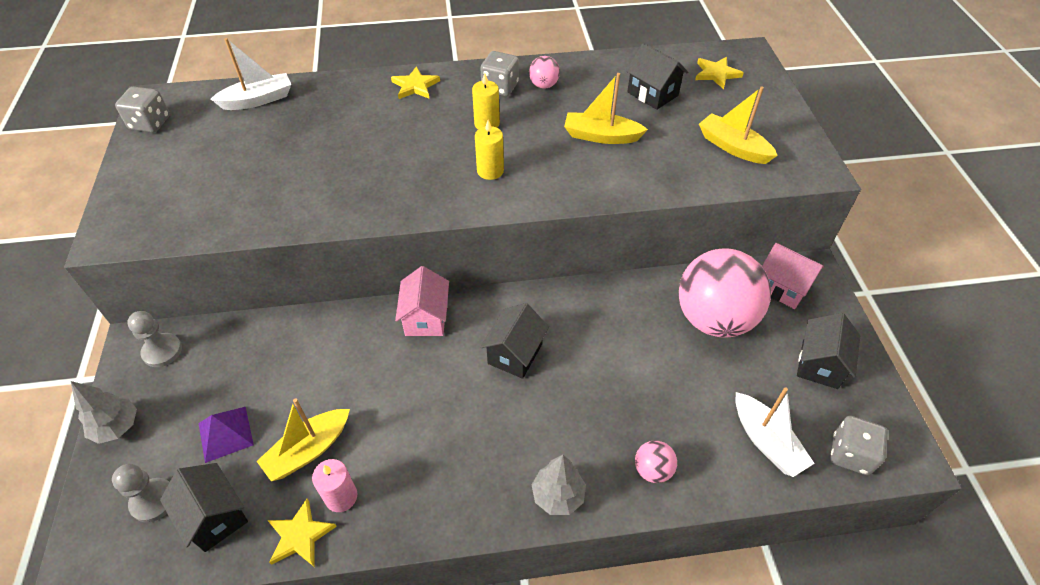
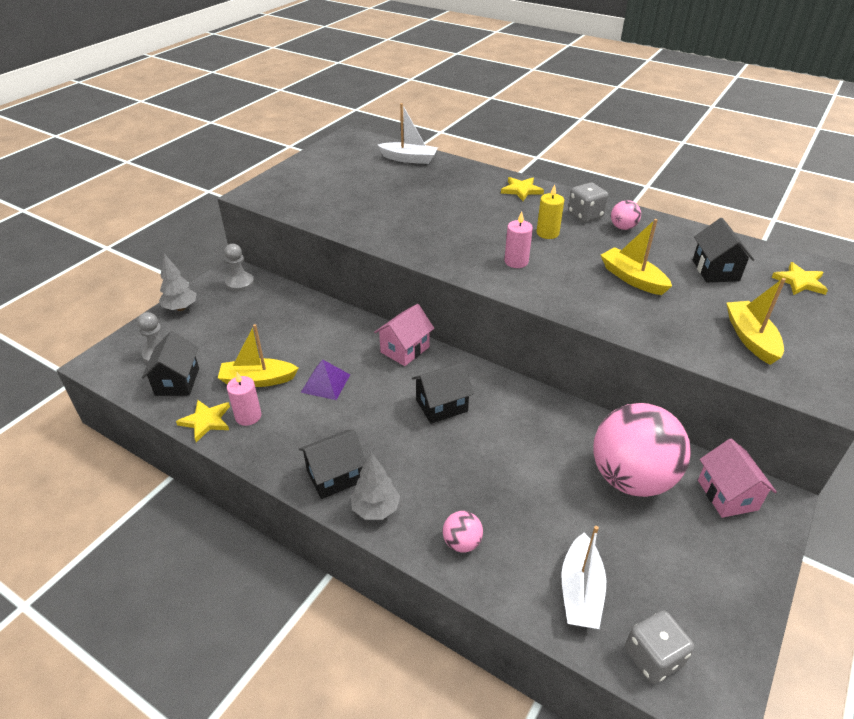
camera: 40 degrees right, 10 degrees down
(150, 123) = (335, 147): grey dice -> none
(225, 434) = (226, 344): purple pyramid -> purple pyramid (325, 383)
(490, 171) = (516, 261): yellow candle -> pink candle
(819, 364) = (700, 573): black house -> black house (335, 476)

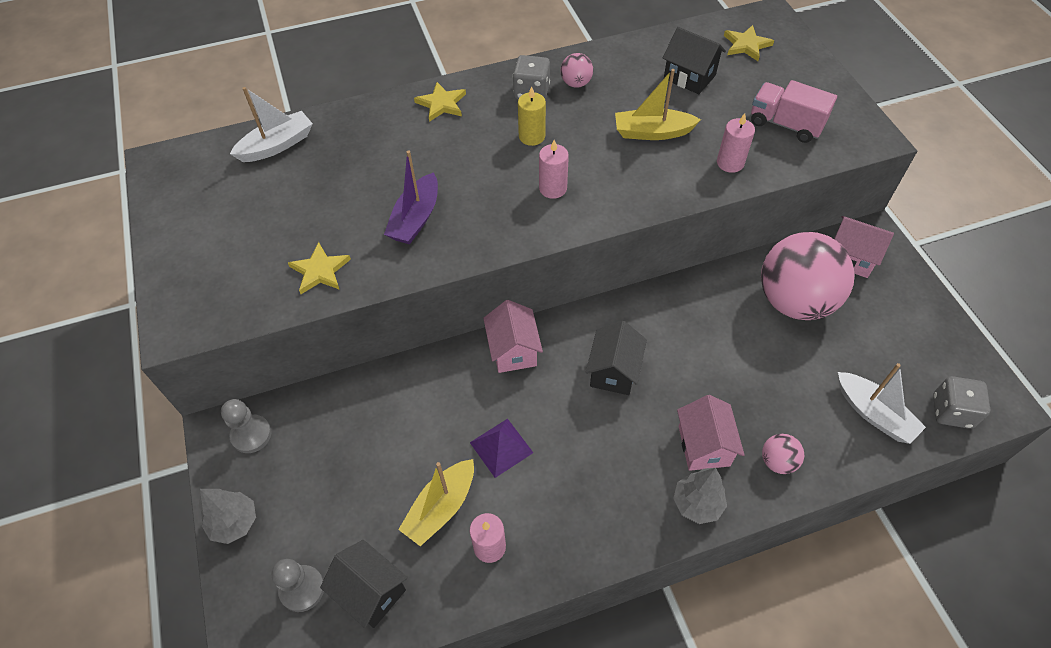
camera: 50 degrees left, 15 degrees up
(206, 421) = (462, 592): yellow star -> yellow star (320, 271)
(335, 476) = (634, 513): black house -> none
(419, 225) = (415, 218): none -> purple boat
(430, 488) = (704, 446): none -> pink house
(662, 328) = (730, 163): none -> pink candle
(751, 338) = (785, 124): yellow boat -> pink truck

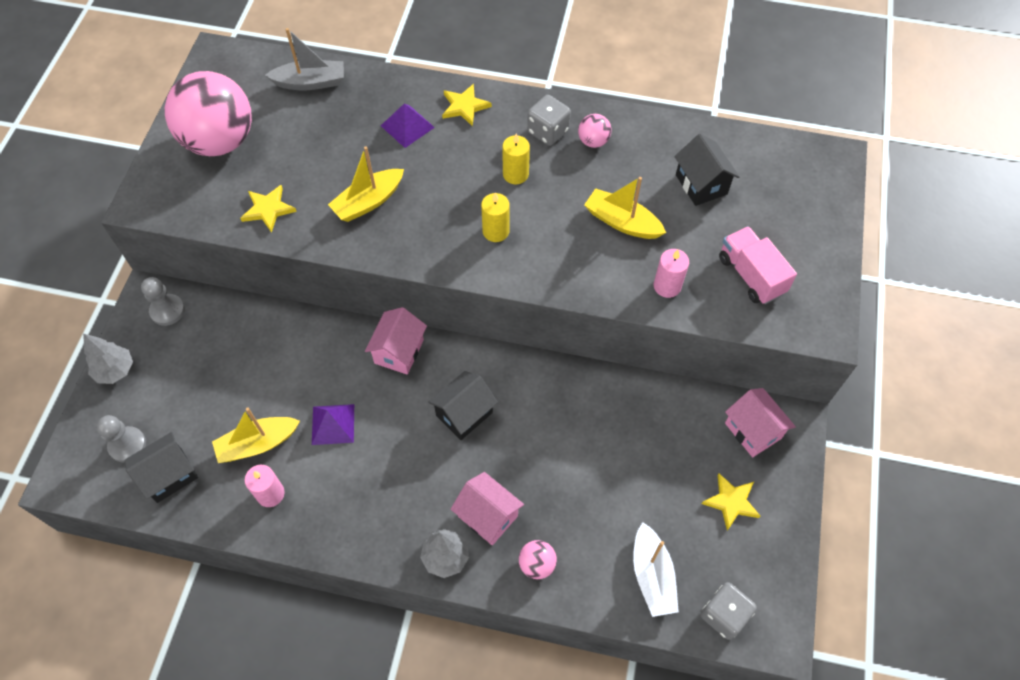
camera: 30 degrees right, 5 degrees up
(277, 145) = (310, 82): white boat -> grey boat
(371, 591) = (169, 475): black house -> black house turned 75 degrees clockwise
(402, 141) = (407, 126): none -> purple pyramid
(415, 218) = (368, 202): purple boat -> yellow boat
(553, 188) = (496, 231): pink candle -> yellow candle
(704, 446) = (488, 516): pink house -> pink house turned 75 degrees counterclockwise
(746, 45) = (784, 177): yellow star -> yellow star (731, 502)
(794, 301) = (667, 440): pink ball -> pink ball (220, 141)

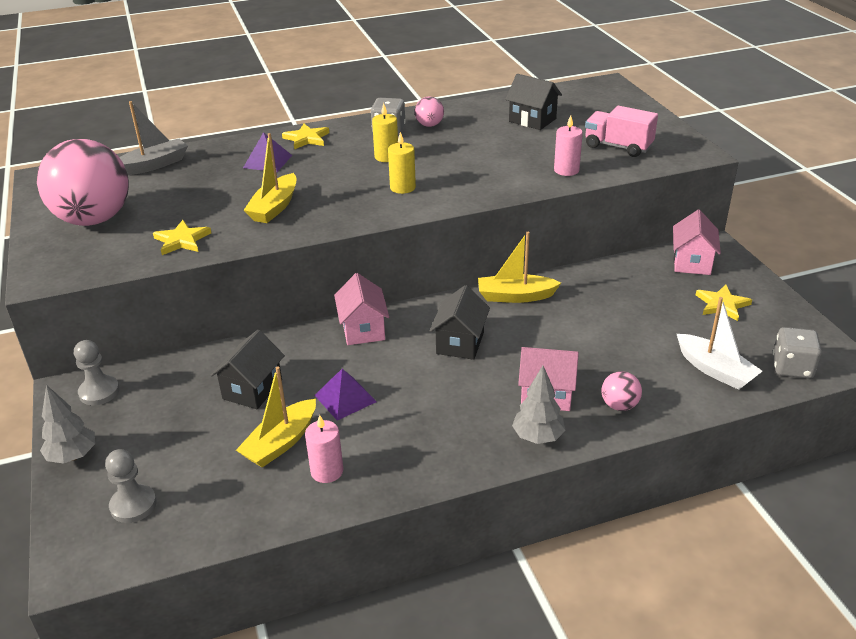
camera: 30 degrees left, 25 degrees down
(169, 475) = (203, 506): black house -> black house (252, 389)
(622, 222) = (496, 153): yellow boat -> yellow boat (515, 296)
(753, 430) = (692, 262): pink house -> pink house turned 75 degrees clockwise

